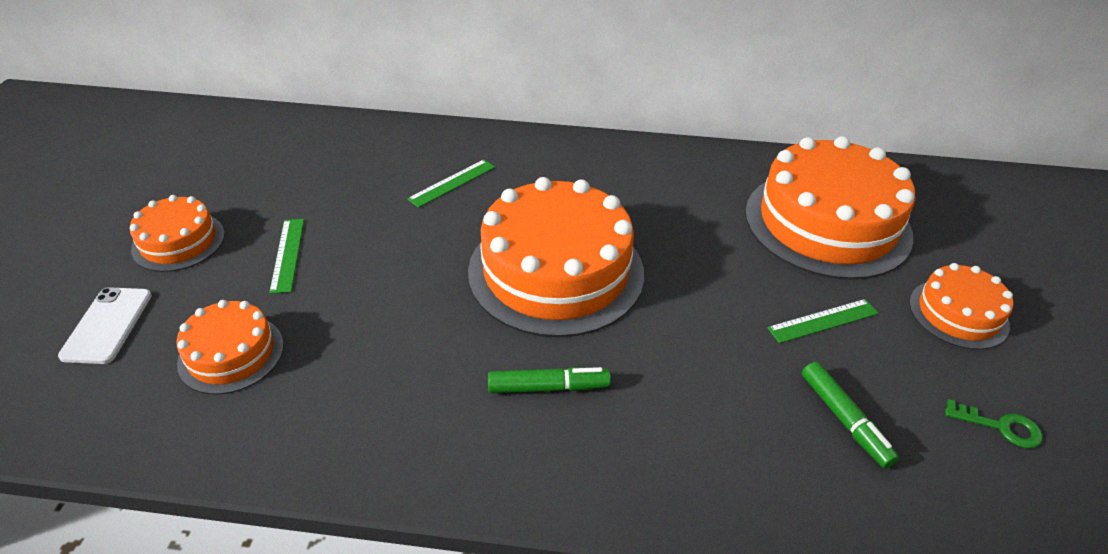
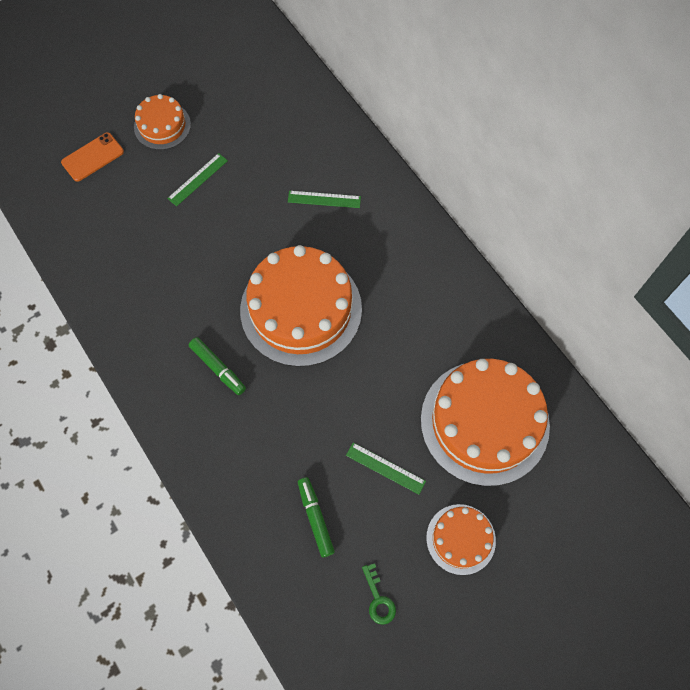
camera: 50 degrees right, 25 degrees up
(107, 325) = (92, 157): white phone -> orange phone
(231, 354) = (121, 221): orange cake -> none
(844, 420) = (315, 518): green marker -> green marker turned 135 degrees clockwise

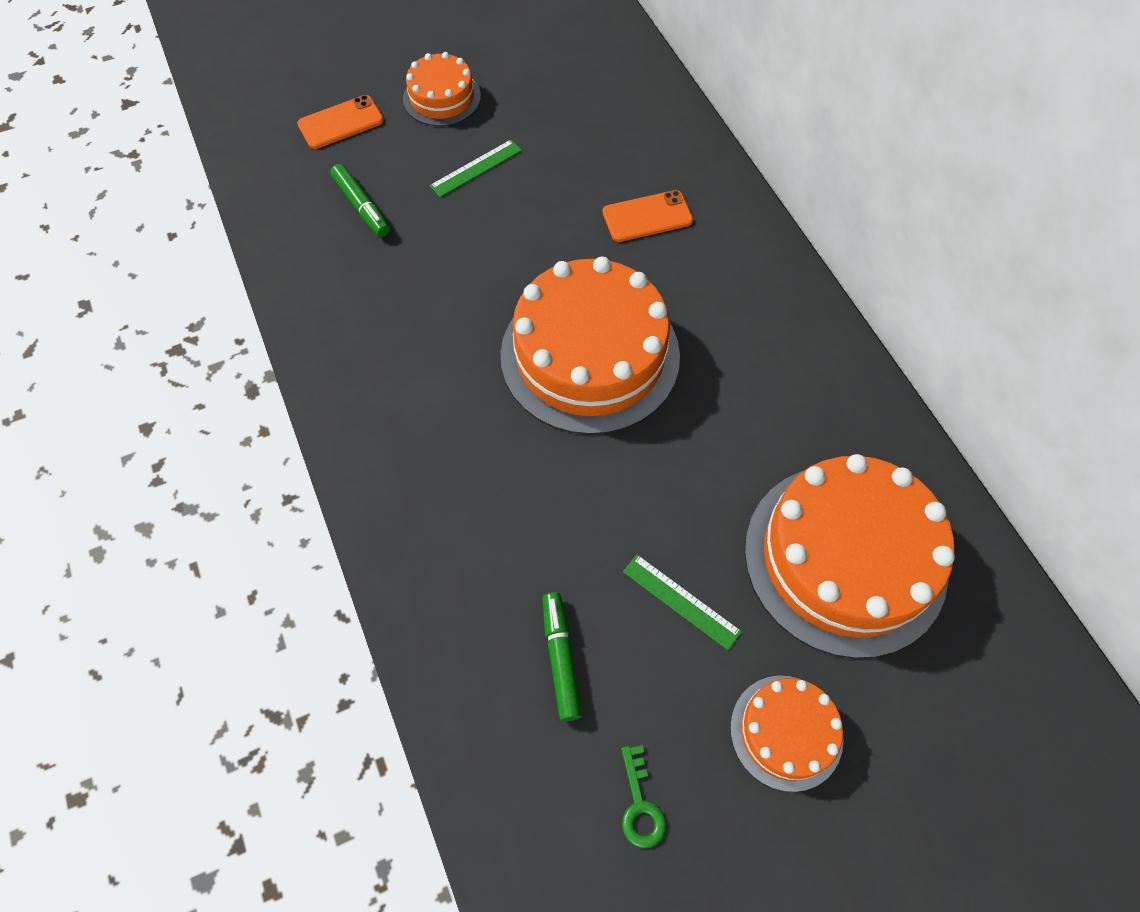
camera: 10 degrees right, 5 degrees down
(218, 368) = (455, 417): green marker -> green marker (362, 206)
(324, 199) = (647, 216): green ruler -> orange phone

